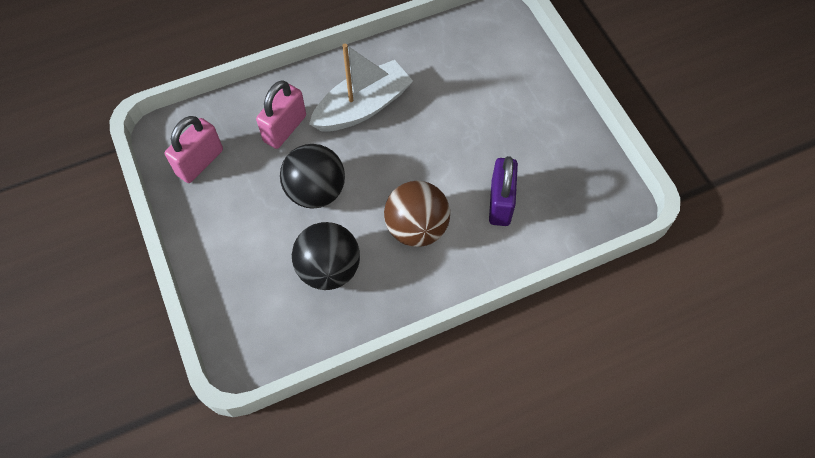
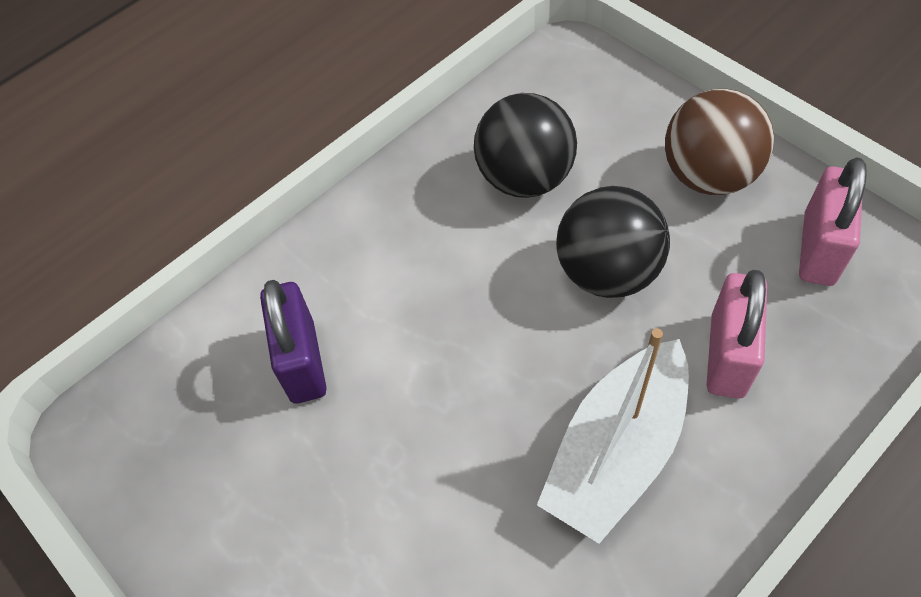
camera: 165 degrees right, 5 degrees down
(416, 228) = (424, 275): brown ball -> brown ball (708, 175)

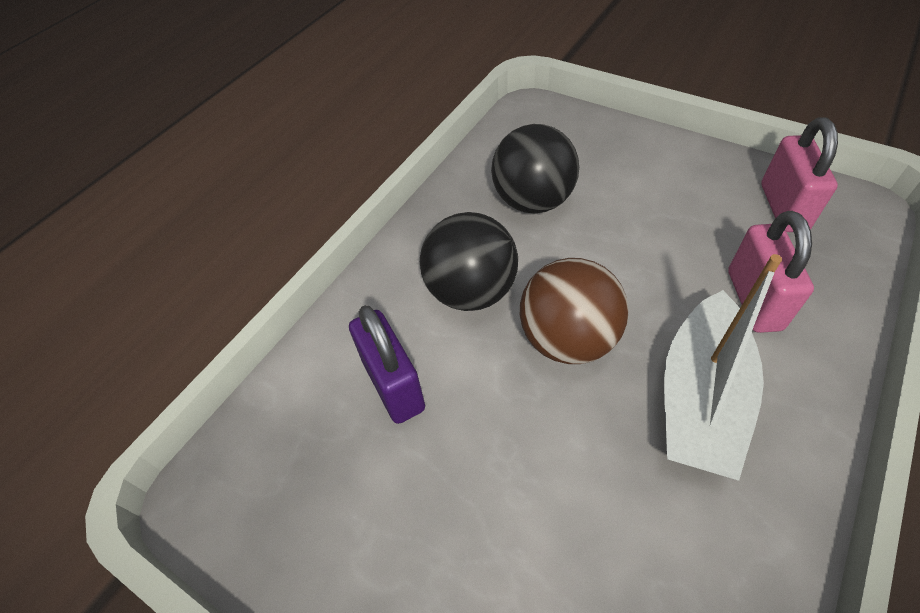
camera: 15 degrees left, 5 degrees down
(607, 272) = (629, 257): black ball -> black ball (471, 291)
(708, 175) = (675, 172): brown ball -> brown ball (568, 339)

